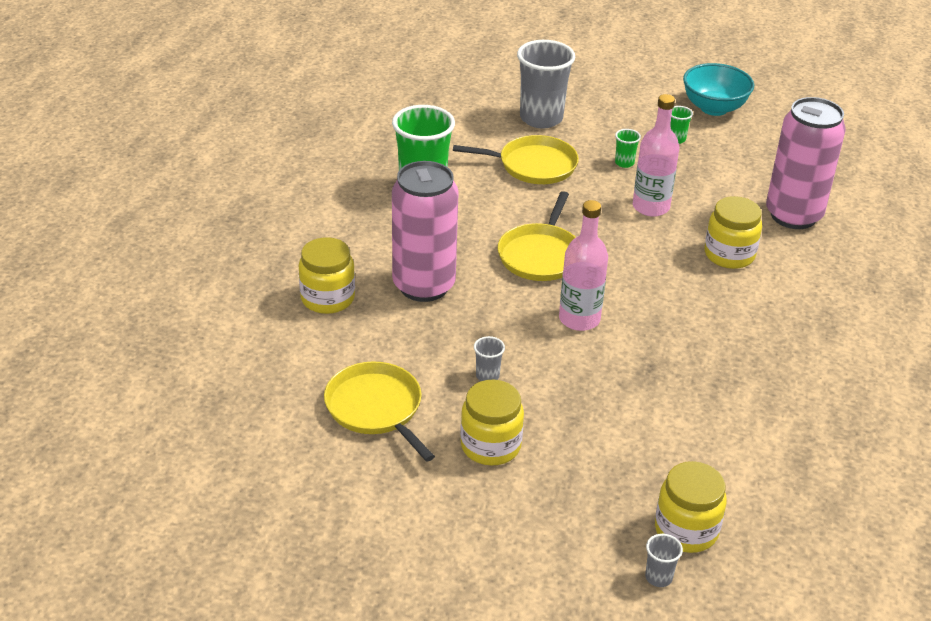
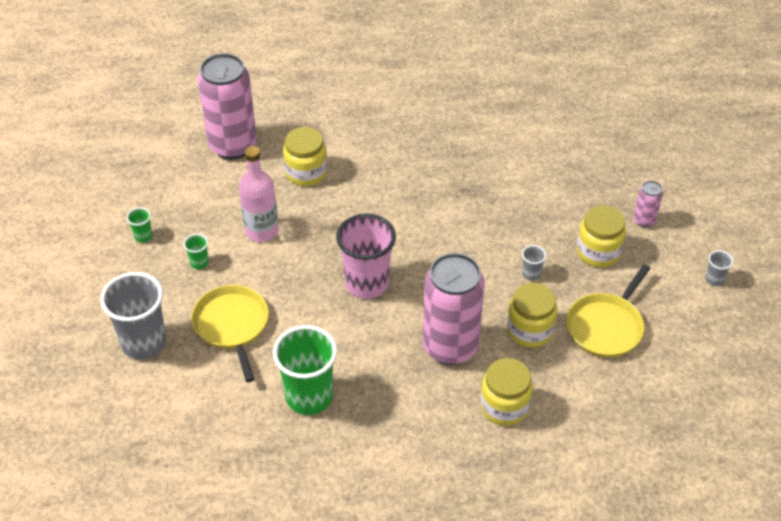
camera: 110 degrees left, 10 degrees up
(521, 512) = (644, 220): none -> pink can
(540, 255) = (367, 283): yellow pan -> pink cup
(579, 319) = (435, 240): pink bottle -> none
(658, 577) = (648, 148): grey cup -> grey cup (714, 279)
(686, 530) = (603, 144): yellow jar -> yellow jar (530, 330)
(714, 108) = (75, 221): turquoise bowl -> none

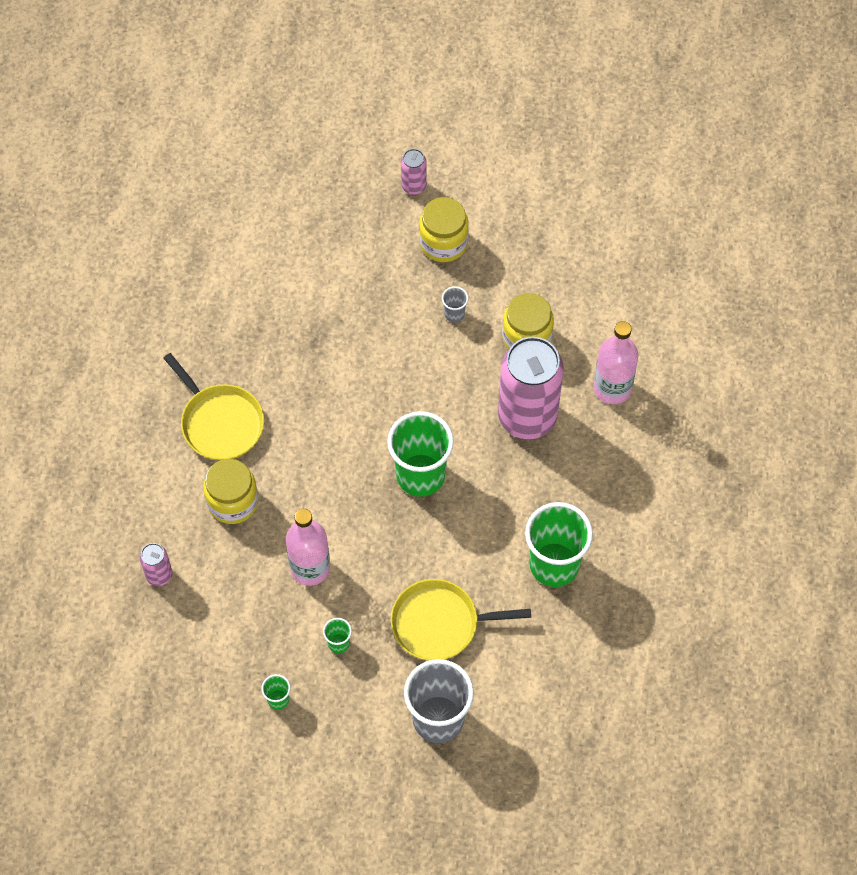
camera: 75 degrees left, 15 degrees up
(233, 145) = (159, 575): pink can -> pink can, size x0.44
(367, 283) = (420, 475): pink cup -> green cup
(504, 406) = (612, 388): yellow jar -> pink bottle
(606, 326) = (541, 268): yellow pan -> yellow pan (220, 422)
(714, 279) = (510, 152): grey cup -> none

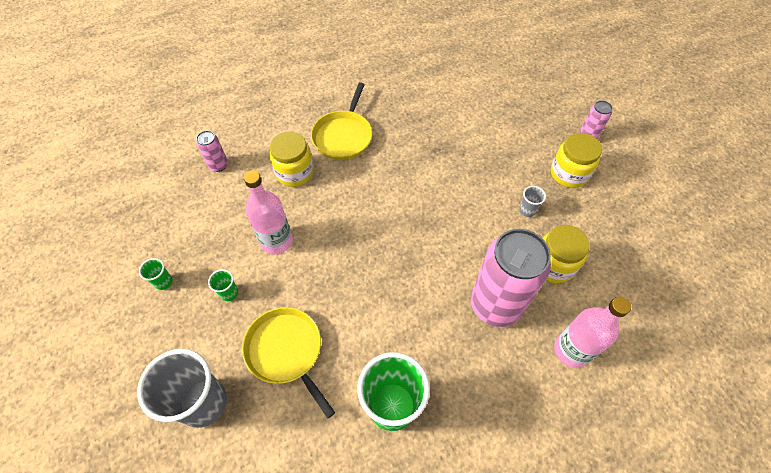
camera: 55 degrees right, 5 degrees down
(420, 475) = (394, 264): green cup -> none

